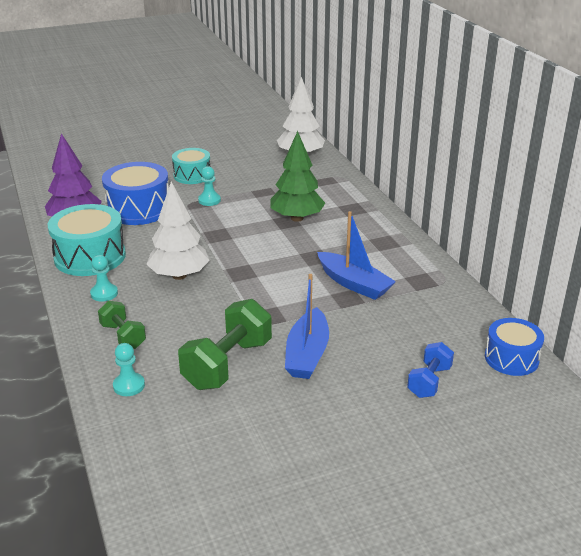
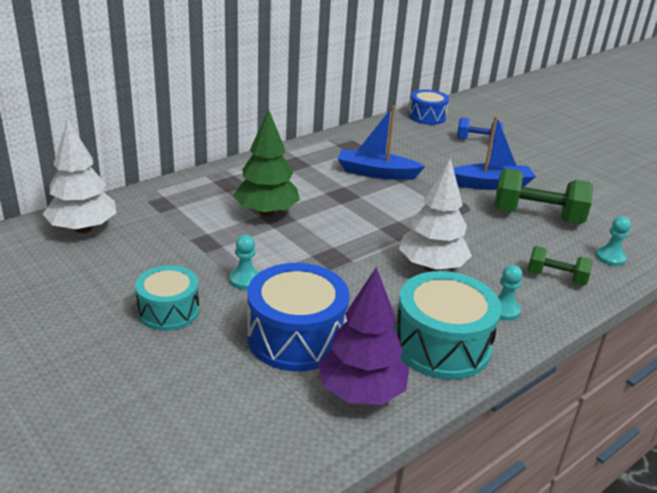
camera: 110 degrees left, 0 degrees up
(123, 336) = (556, 278): green dumbbell -> green dumbbell turned 75 degrees clockwise
(354, 284) = (376, 173): blue boat -> blue boat turned 105 degrees counterclockwise

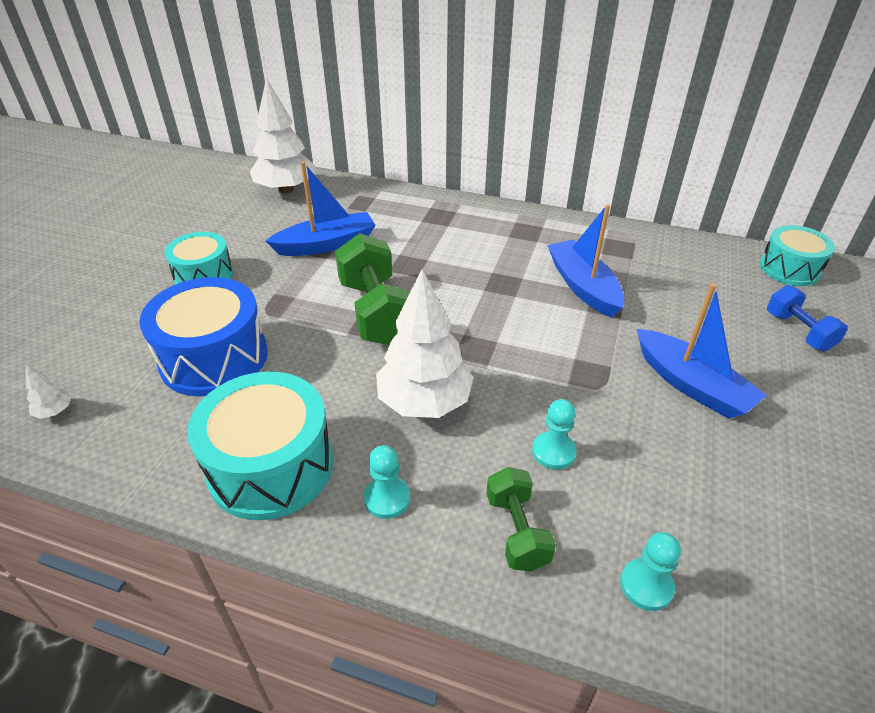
camera: 60 degrees right, 10 degrees up
(203, 239) = (326, 244): none -> blue boat
(245, 280) = (282, 292): turquoise pawn -> turquoise pawn (553, 452)
(266, 212) = (410, 255): green tree -> none
(281, 442) = (55, 411): none -> white tree
(361, 392) = (151, 434): purple tree -> none
(427, 117) = (789, 269): blue drum -> turquoise drum
(537, 216) = (665, 459): green dumbbell -> green dumbbell (376, 312)

